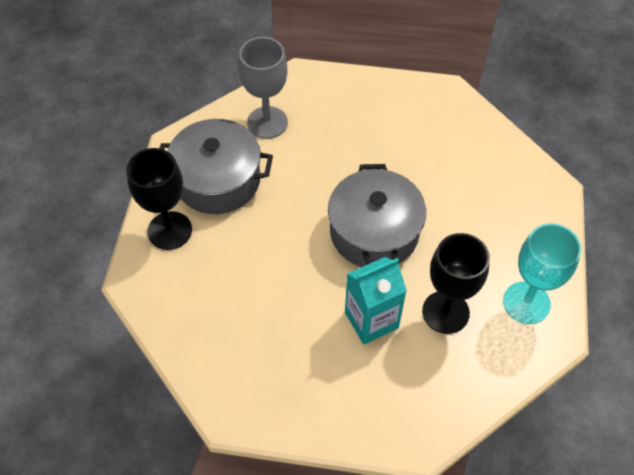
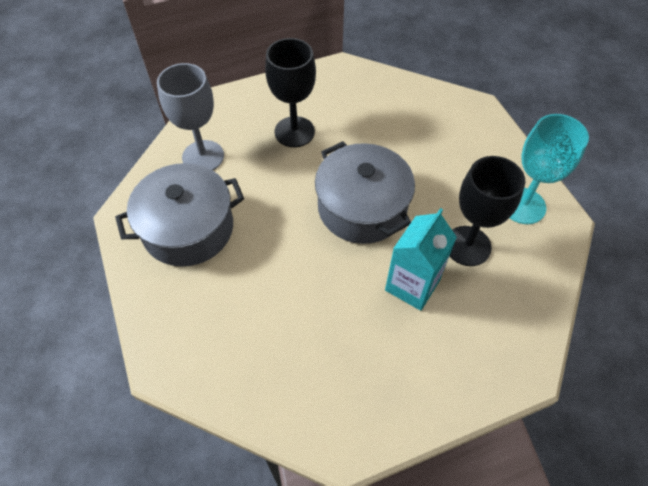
camera: 30 degrees left, 0 degrees up
(169, 230) = (169, 298): black goblet -> black goblet (294, 132)

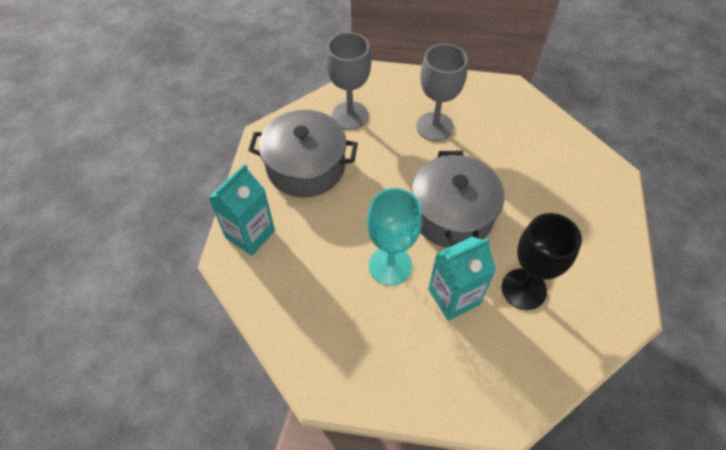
camera: 30 degrees right, 0 degrees up
(170, 327) = (250, 234): none -> turquoise carton
(294, 132) = (434, 127): black goblet -> grey goblet
(523, 206) = (599, 280): turquoise goblet -> turquoise goblet (390, 266)

